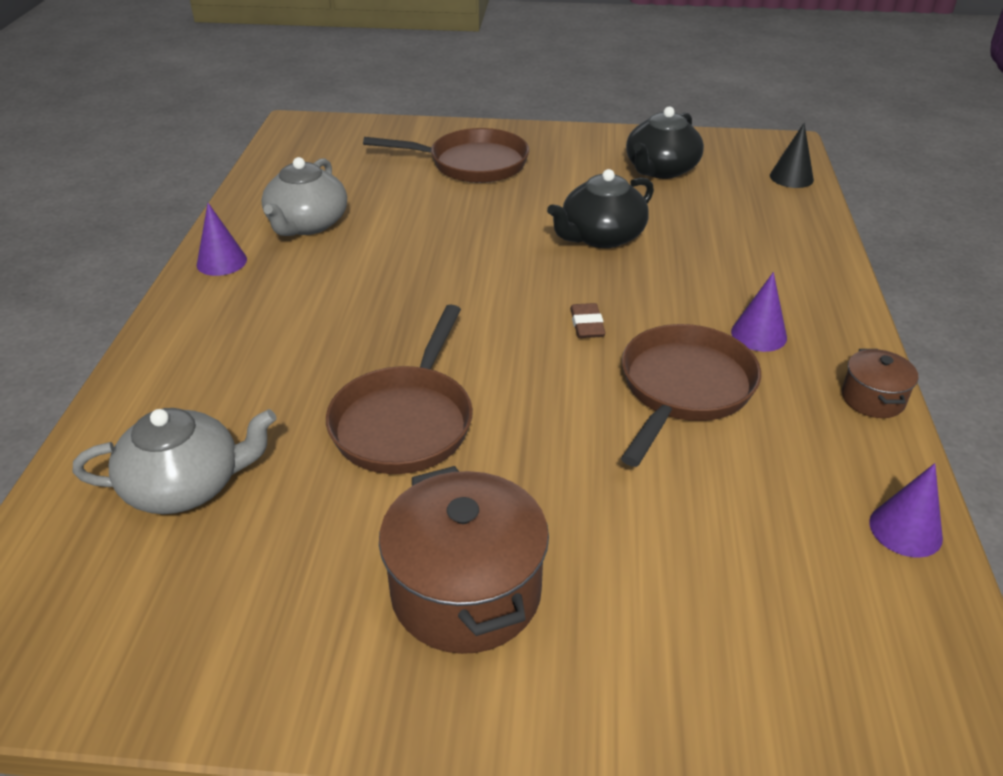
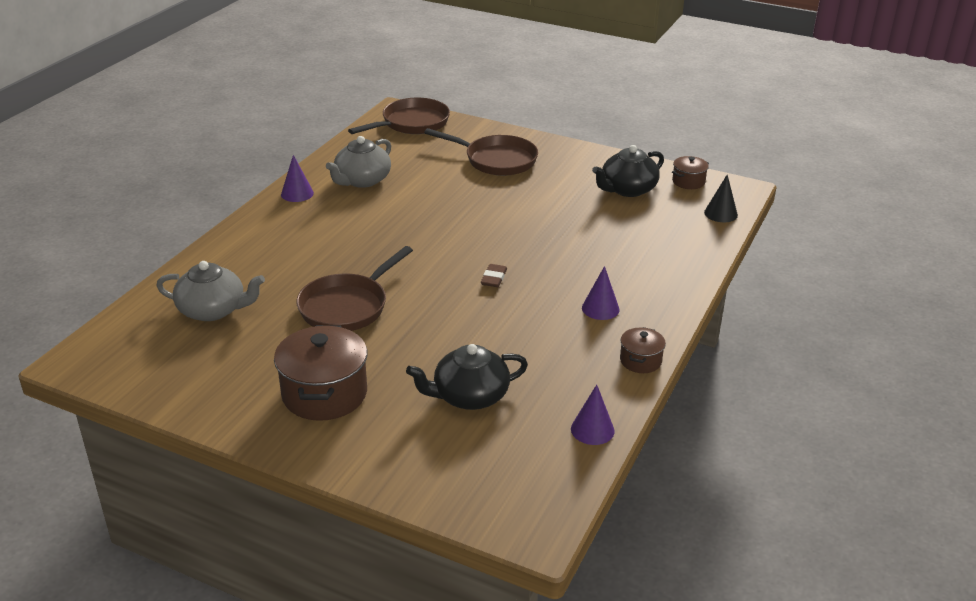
camera: 20 degrees right, 5 degrees down
(601, 236) = (547, 226): black teapot -> black teapot (469, 396)
(684, 389) = (524, 328): brown pan -> brown pan (412, 123)
(722, 147) = (688, 182): none -> brown pot

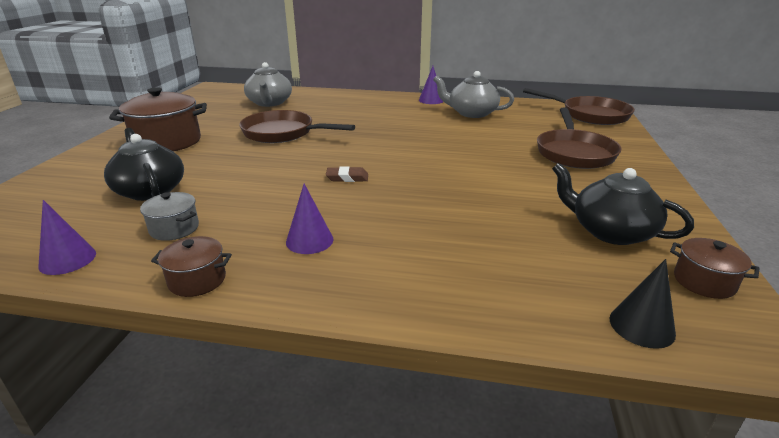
camera: 75 degrees right, 5 degrees down
(558, 376) = (174, 228): none -> grey pot

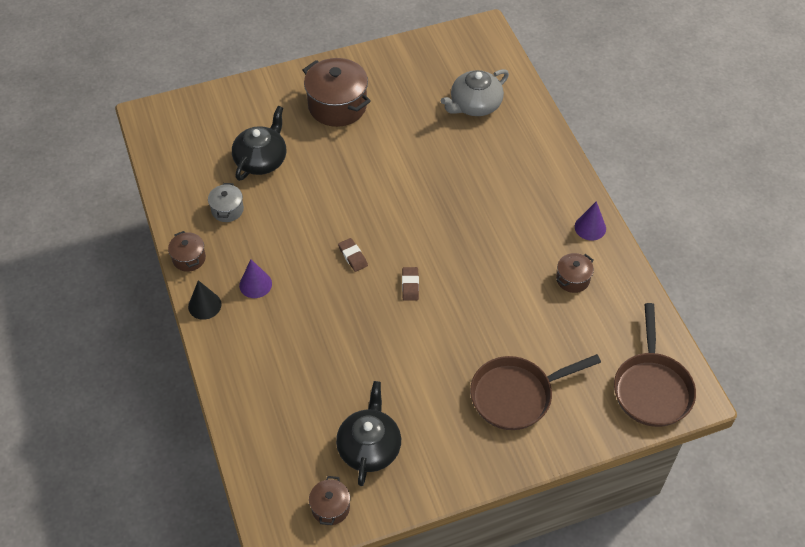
camera: 60 degrees right, 25 degrees up
(67, 259) = (172, 189): purple cone -> none
(282, 133) = (408, 164): brown pan -> none
(414, 162) = (410, 285): none -> brown eraser
(471, 113) = (572, 279): grey teapot -> brown pot
(641, 326) = (263, 477): black cone -> black cone (204, 305)

